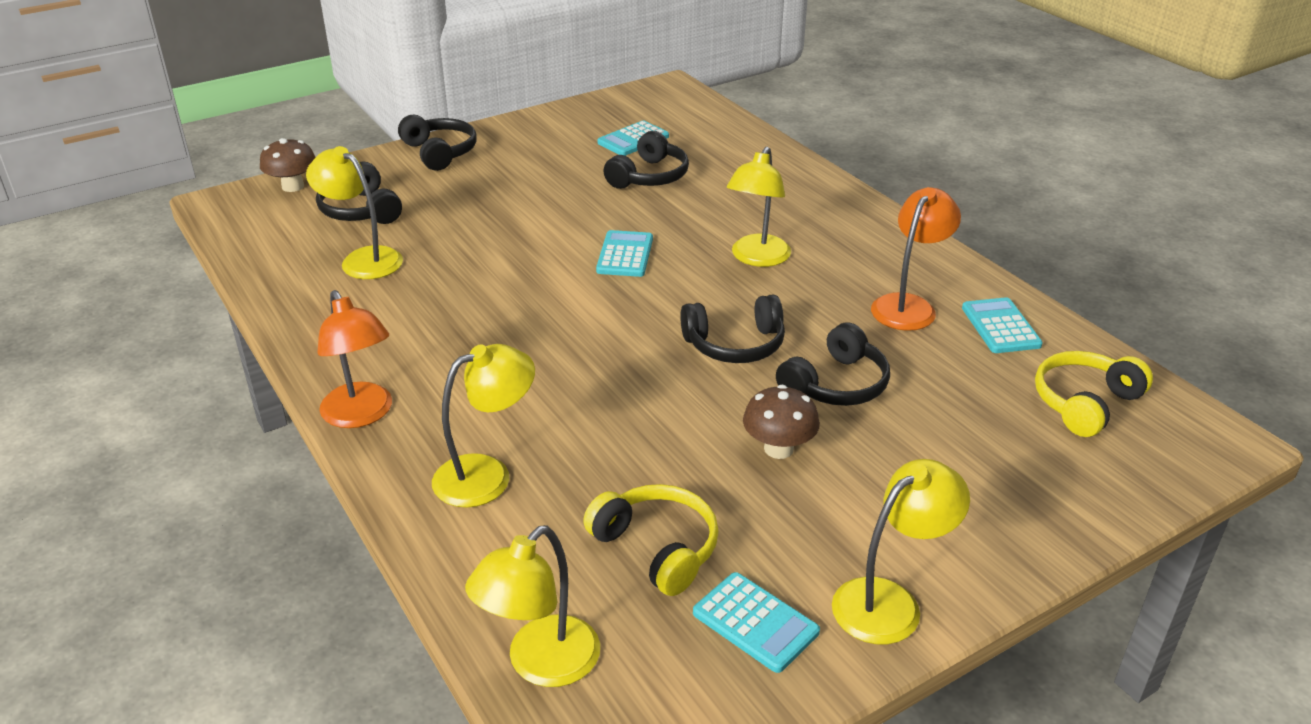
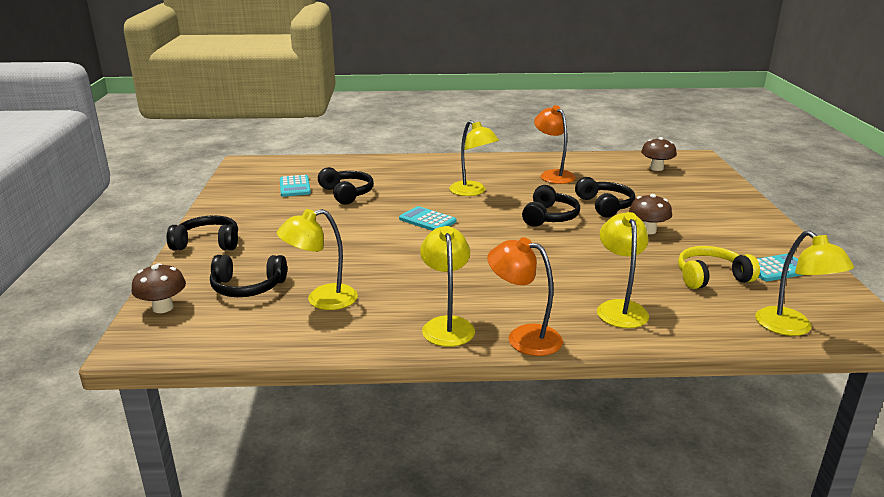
camera: 60 degrees left, 10 degrees down
(361, 415) = (523, 337): orange lamp -> orange lamp turned 150 degrees counterclockwise
(889, 601) = (772, 238): yellow lamp -> yellow lamp (447, 325)
(1000, 326) = (587, 165): turquoise calculator -> none
(1084, 403) = (656, 168): yellow headphones -> brown mushroom

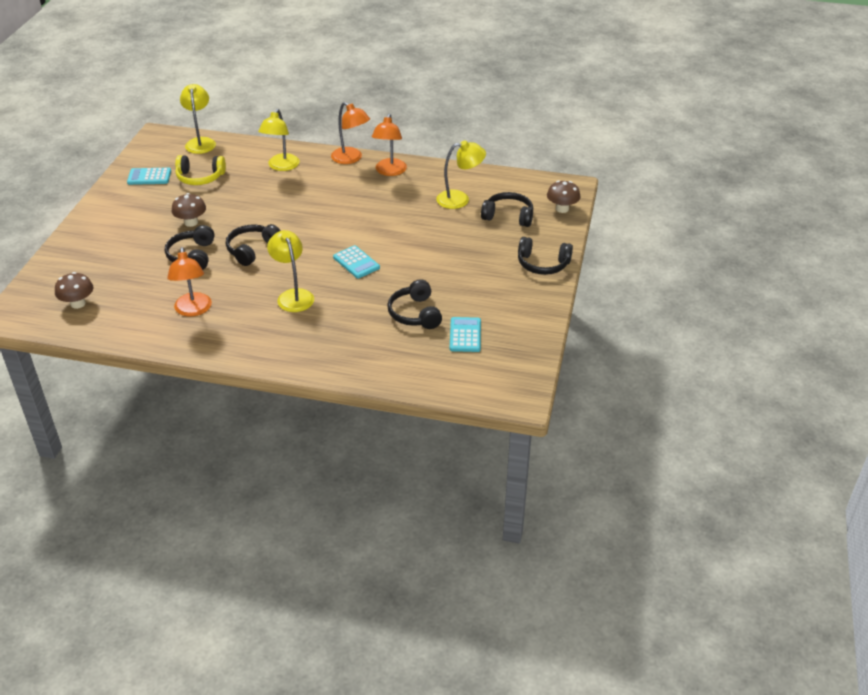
camera: 165 degrees left, 15 degrees up
(447, 325) = (389, 171): yellow lamp -> orange lamp

